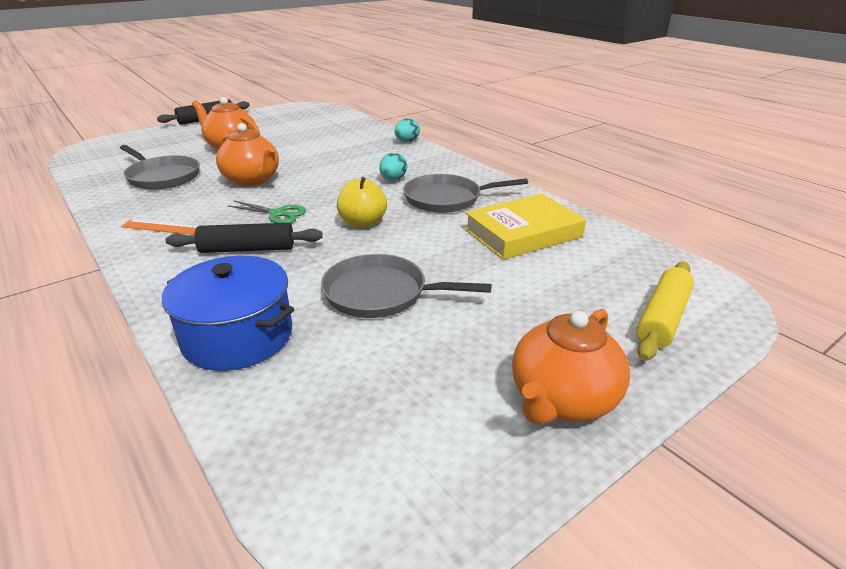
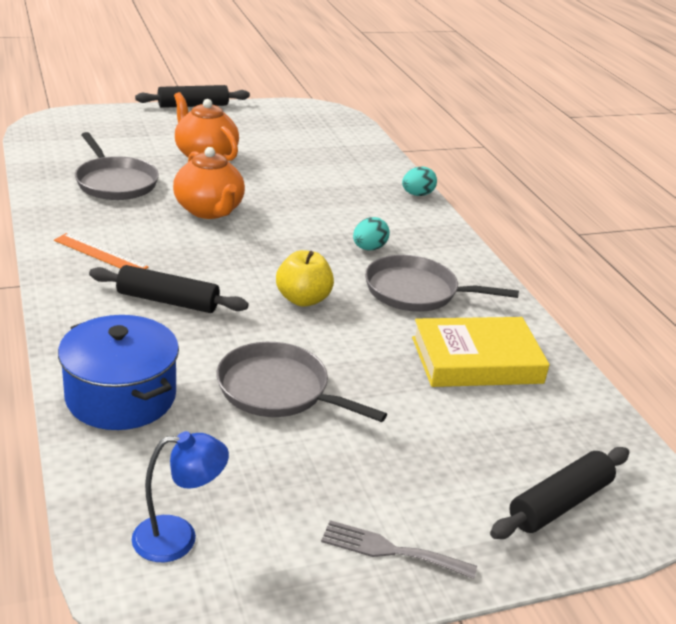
camera: 15 degrees right, 0 degrees up
(277, 214) = (217, 264): green scissors -> none
(359, 454) = (178, 538): none -> blue lamp
(562, 400) = (390, 550): orange teapot -> grey fork
(662, 318) = (559, 503): yellow rolling pin -> black rolling pin

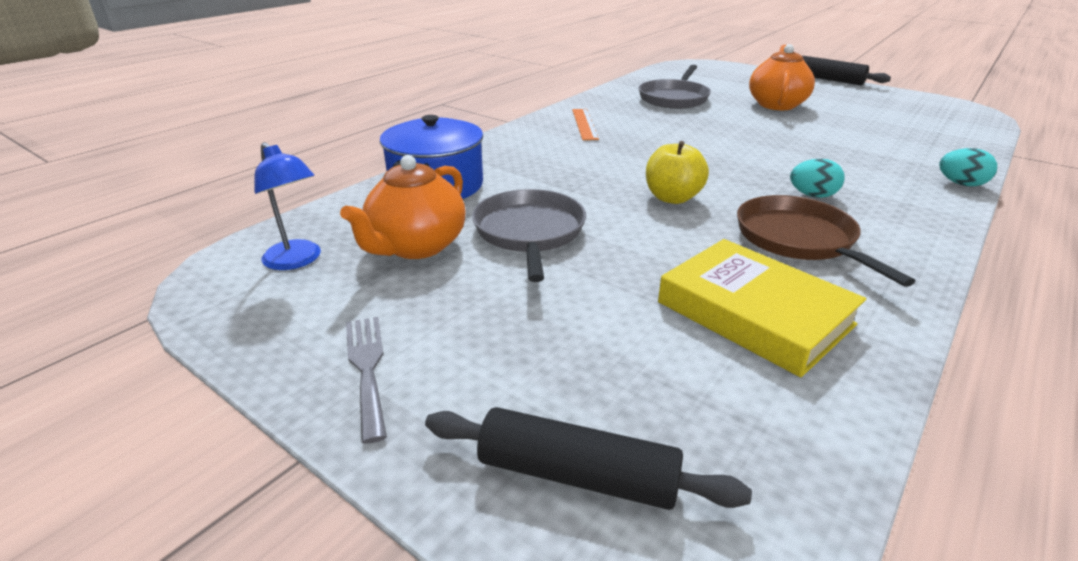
camera: 60 degrees right, 0 degrees up
(168, 301) = (571, 158): black rolling pin -> none
(209, 210) = (711, 129): orange teapot -> orange teapot (416, 246)
(416, 291) = (798, 239): grey pan -> brown pan

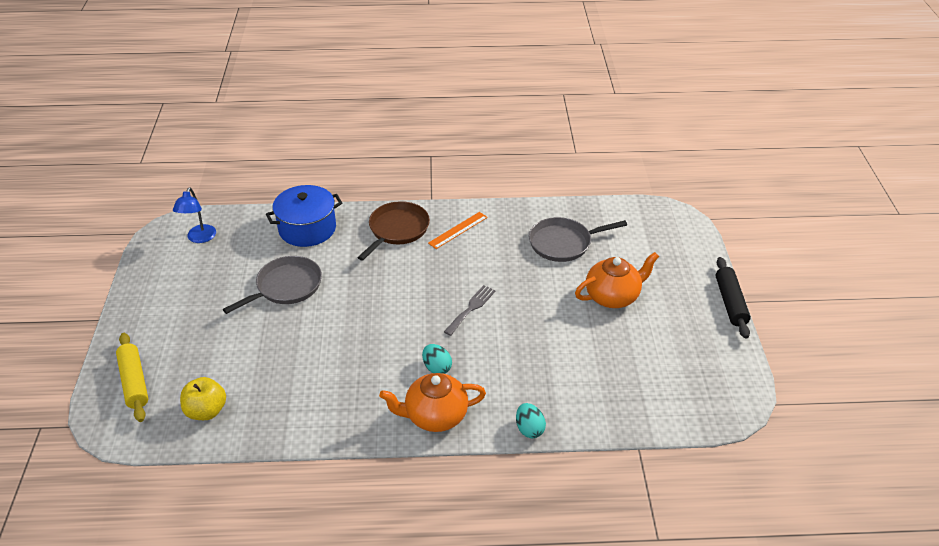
camera: 50 degrees right, 10 degrees up
(367, 368) = (149, 304): grey fork -> grey fork (471, 308)
(416, 246) = (241, 261): orange teapot -> orange teapot (435, 416)
(577, 475) = (134, 382): black rolling pin -> yellow rolling pin
(672, 198) = (376, 315): yellow apple -> yellow apple (206, 411)
(754, 313) = (274, 388): yellow book -> none
(798, 239) = (367, 380): brown pan -> brown pan (397, 230)

